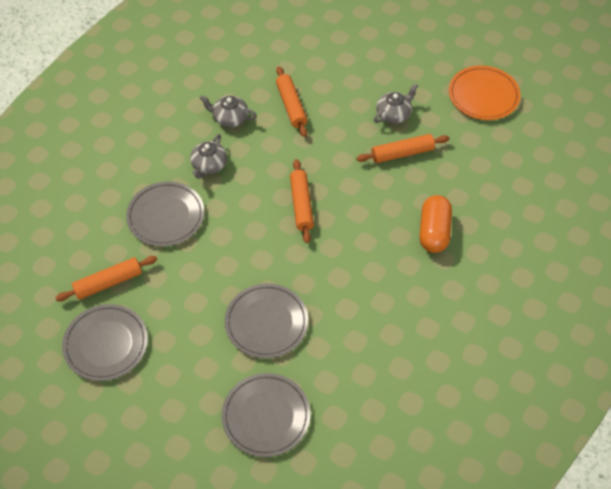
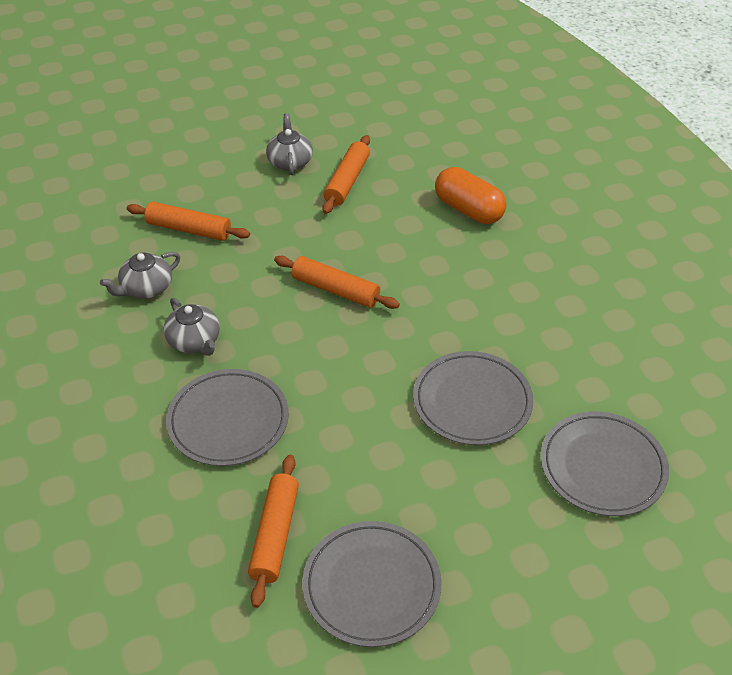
camera: 55 degrees left, 10 degrees down
(483, 95) = (335, 94): orange plate -> none

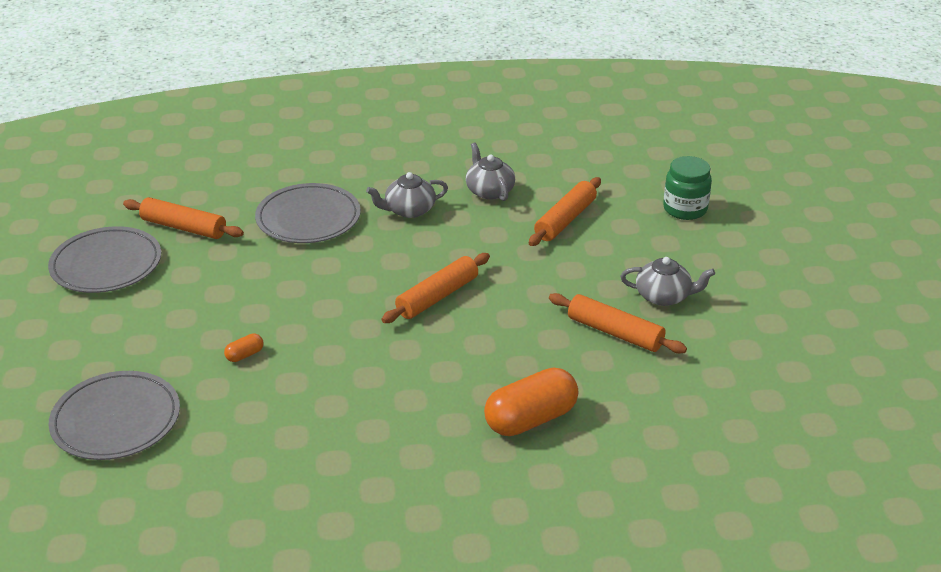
camera: 105 degrees right, 10 degrees down
(155, 161) = (685, 209): none -> green jar
(472, 401) = (245, 355): grey plate -> orange capsule

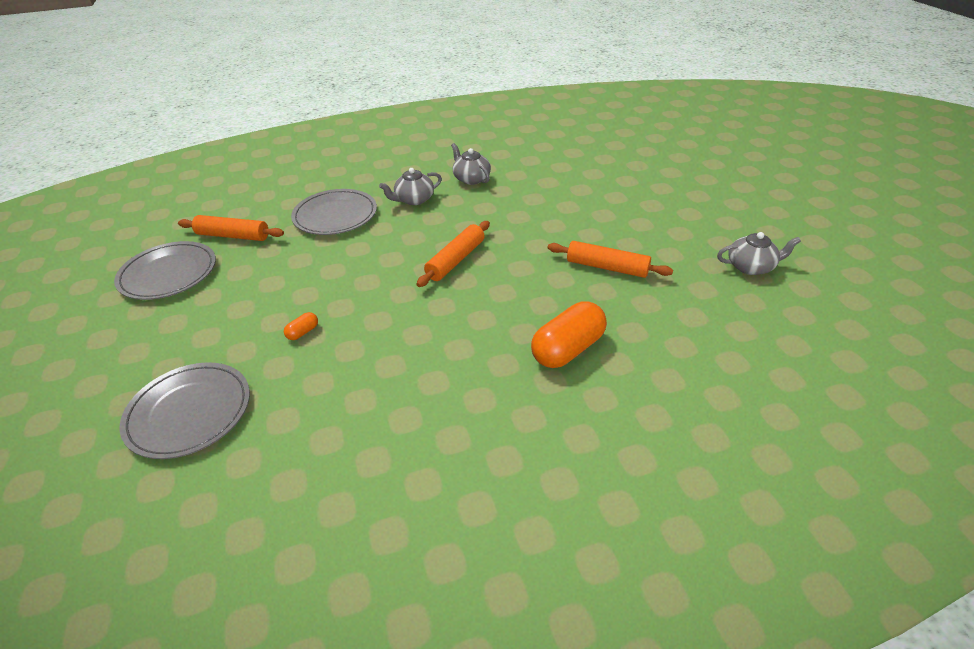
camera: 10 degrees left, 5 degrees up
(565, 220) = (535, 191): orange rolling pin -> none
(664, 296) = (632, 235): grey teapot -> grey teapot (751, 267)
(685, 209) = (619, 173): green jar -> none

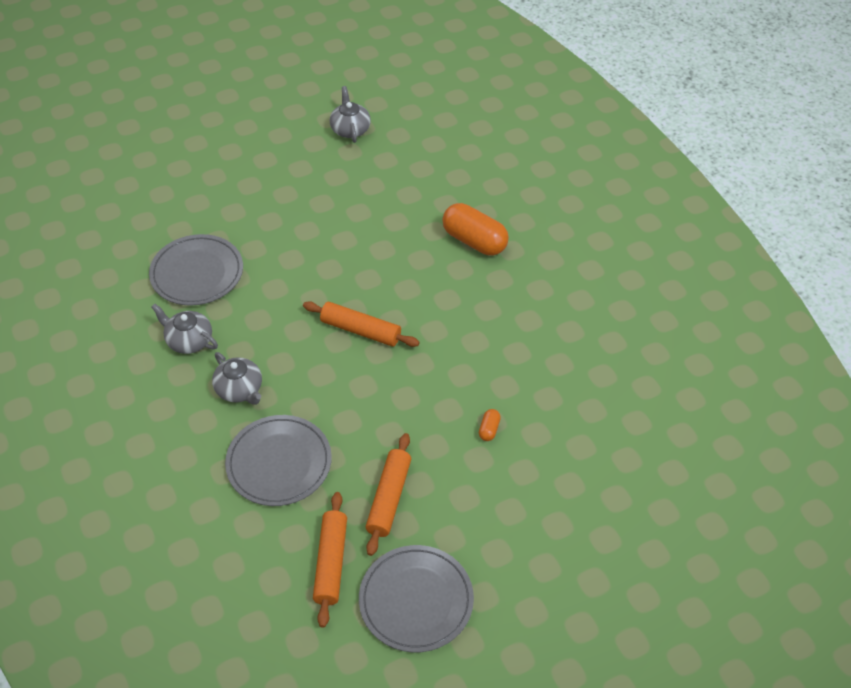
camera: 100 degrees left, 10 degrees up
(189, 412) = (602, 481): grey plate -> grey plate (197, 273)
(303, 332) = (489, 429): orange capsule -> orange capsule turned 75 degrees clockwise
(471, 179) = (189, 340): grey teapot -> grey teapot turned 75 degrees clockwise
(607, 267) = (361, 218): orange rolling pin -> orange rolling pin (389, 498)

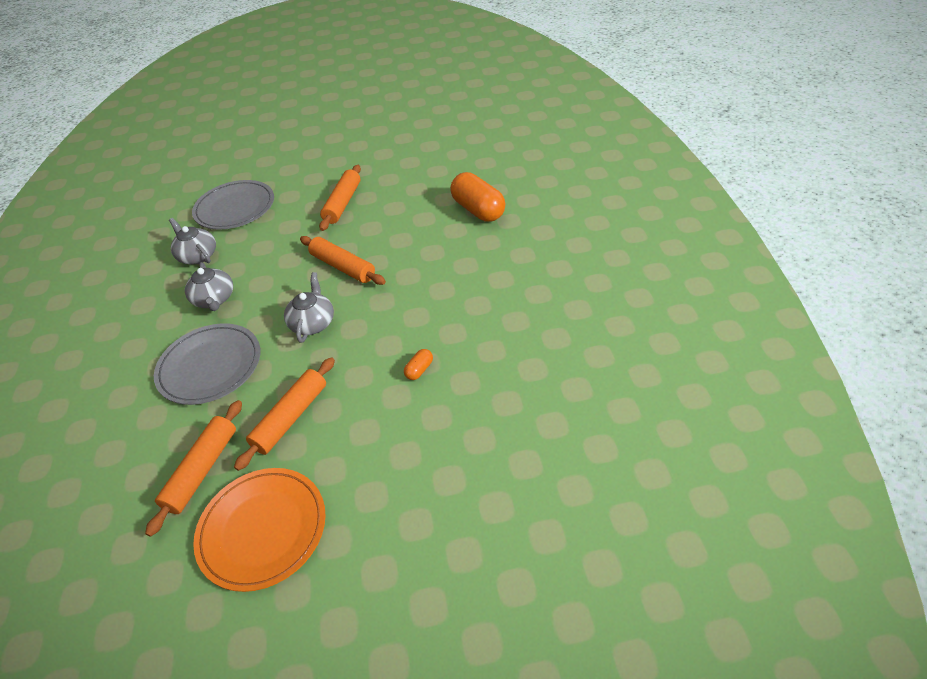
camera: 20 degrees right, 5 degrees down
(321, 251) = (342, 203): none -> orange rolling pin
(350, 129) = (411, 123): grey teapot -> grey teapot (313, 323)
(416, 600) = (263, 529): grey plate -> orange plate

